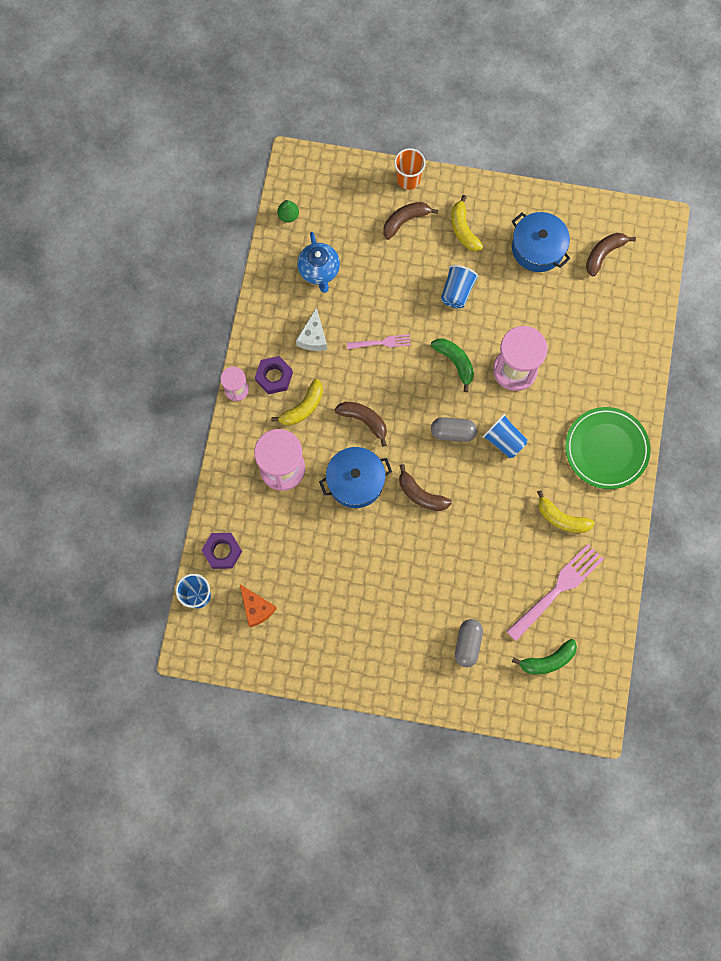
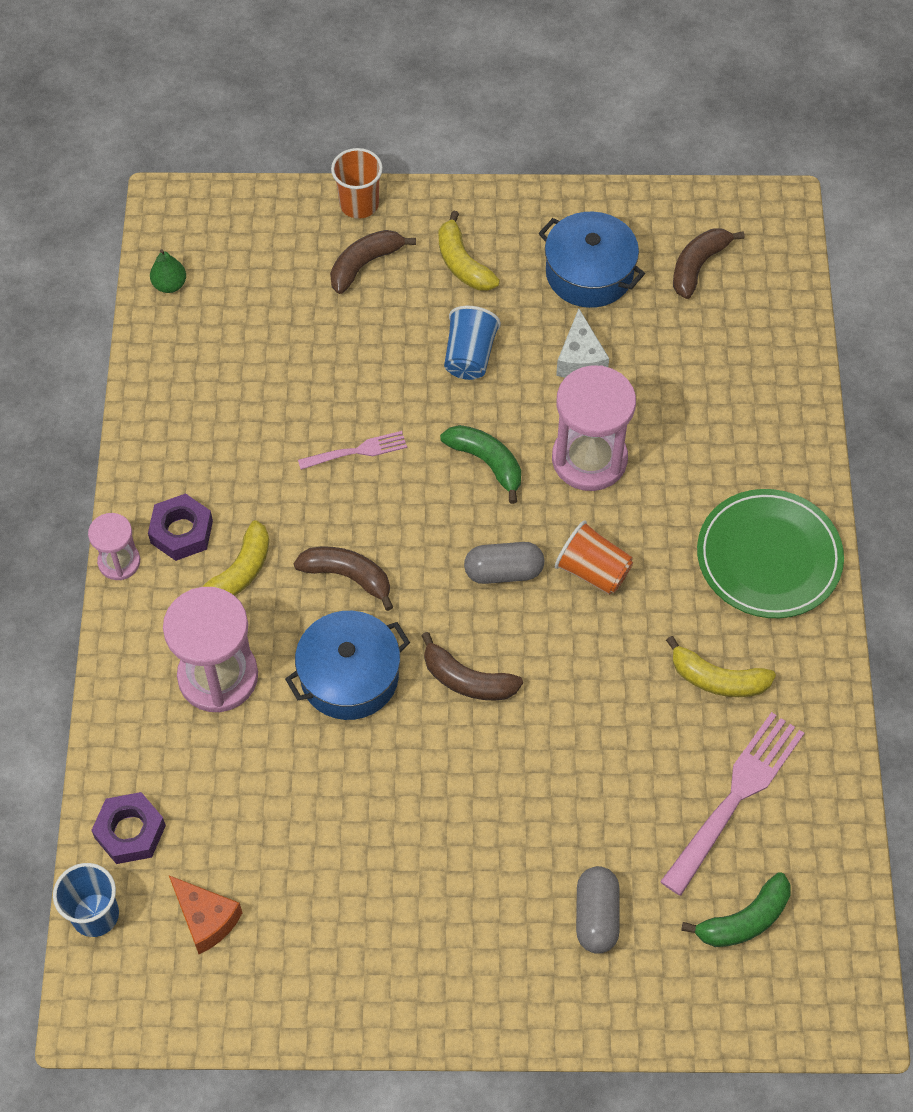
camera: 10 degrees left, 15 degrees down
(313, 337) = (240, 460): white cheese -> white cheese (580, 359)
(319, 271) = (234, 358): blue teapot -> none
(504, 440) = (593, 571): blue cup -> orange cup

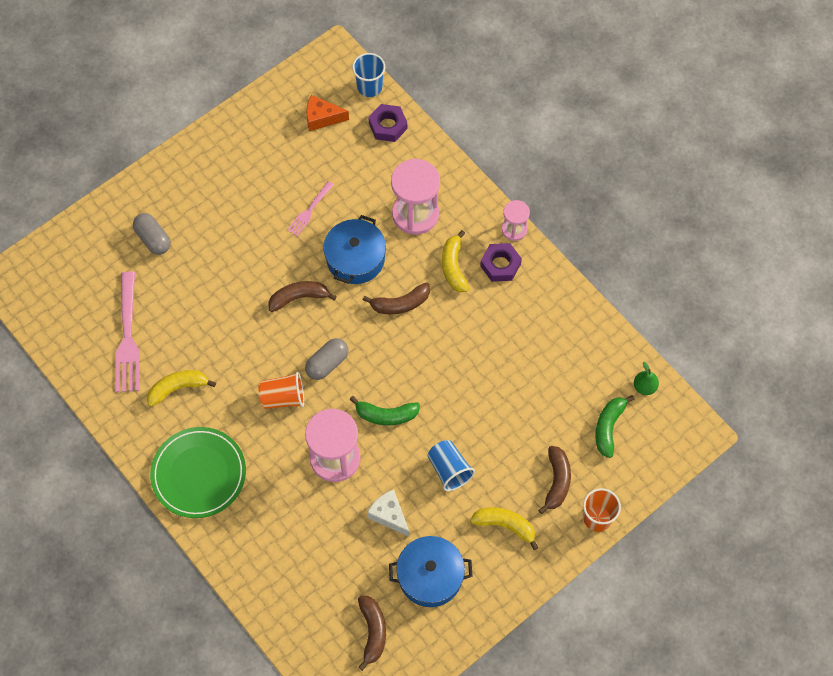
camera: 140 degrees right, 5 degrees up
(356, 451) = (457, 370): pink fork -> pink fork (310, 210)
(744, 920) = (84, 285): green banana -> green banana (608, 427)

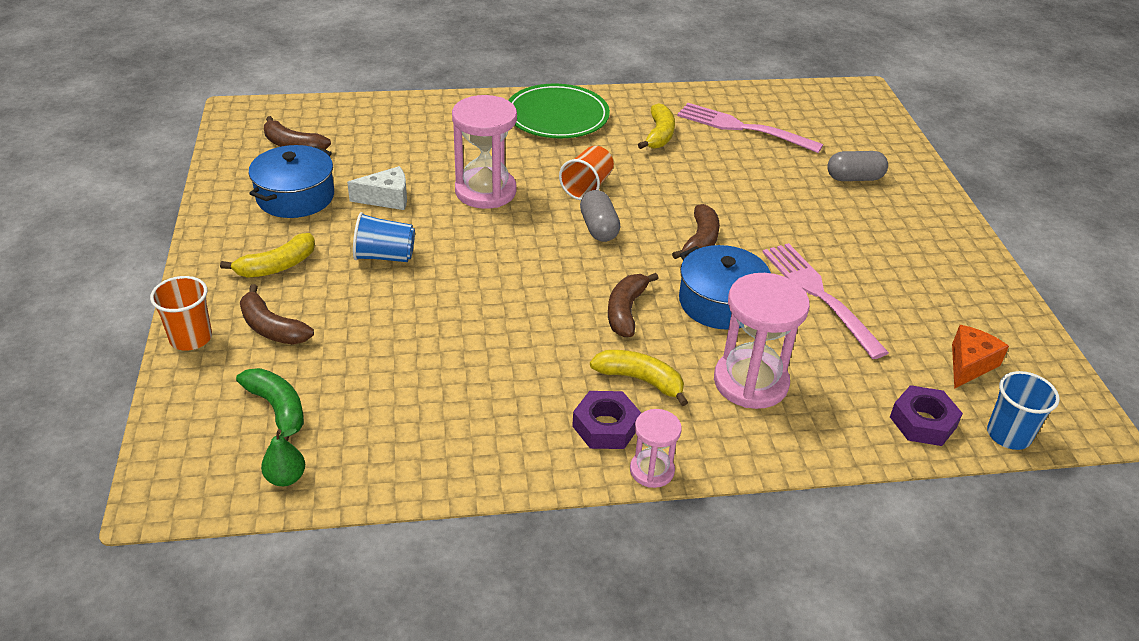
camera: 120 degrees right, 25 degrees down
(310, 210) = (820, 296): pink fork -> pink fork, size x1.83
(386, 415) = (496, 241): green banana -> none

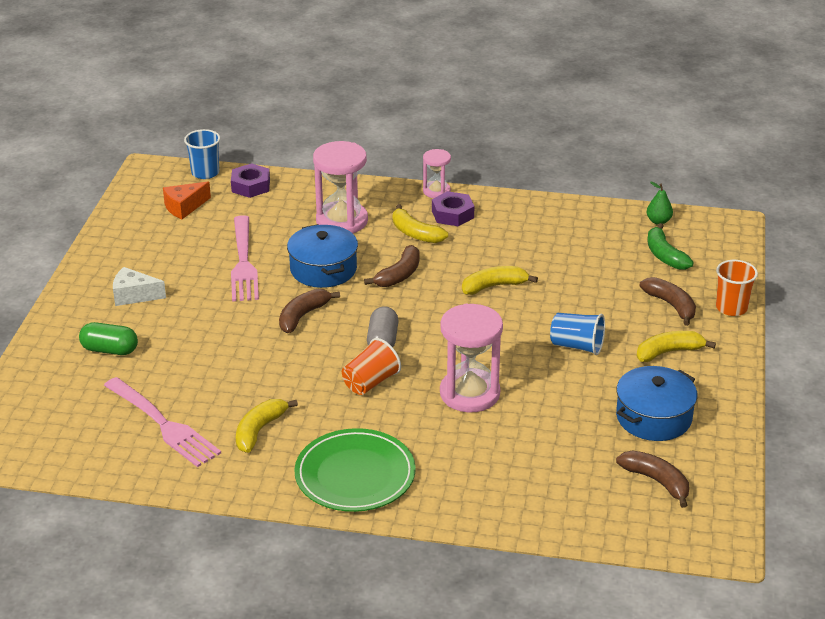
camera: 160 degrees left, 5 degrees down
(387, 198) = (566, 401): white cheese -> white cheese (134, 295)
(503, 316) = (494, 286): none -> yellow banana
(854, 178) = (110, 350): grey capsule -> green capsule

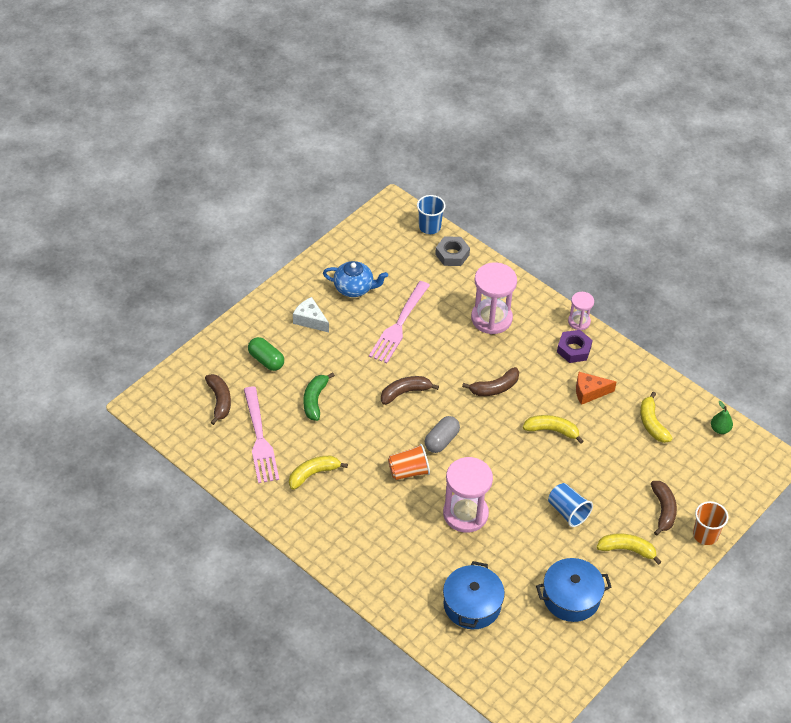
camera: 30 degrees right, 15 degrees up
(163, 250) = (354, 288): none -> blue teapot
(184, 207) = (394, 254): orange cheese -> orange cheese (589, 392)
(250, 186) = (452, 254): purple nut -> grey nut
(323, 269) = (447, 357): blue pot -> blue pot (472, 605)
(355, 475) = (347, 540): green plate -> none
(415, 233) = (534, 355): yellow banana -> yellow banana (652, 423)
(656, 481) = (531, 648): brown banana -> brown banana (219, 401)
(664, 255) = (697, 463): green banana -> green banana (315, 400)

